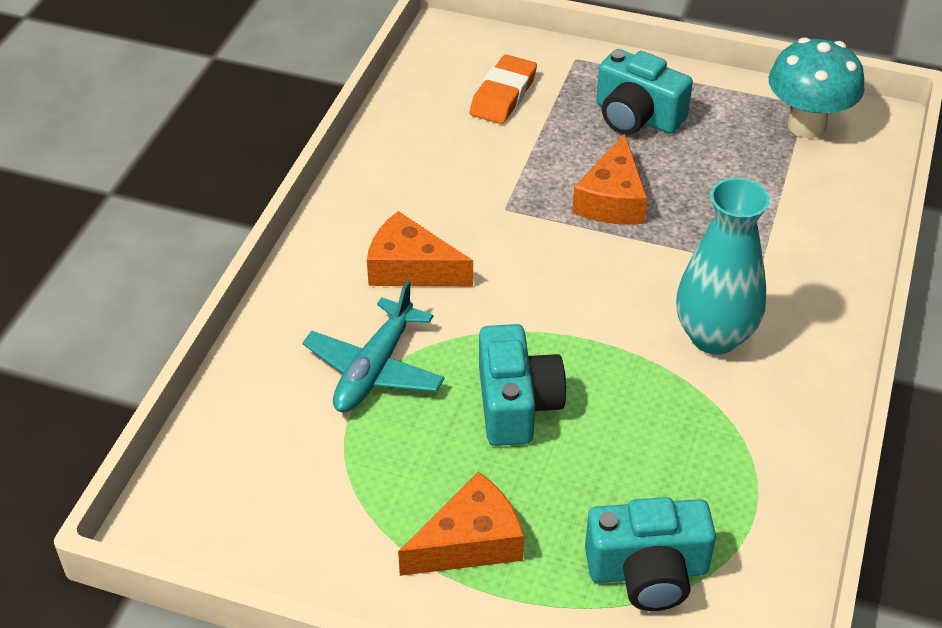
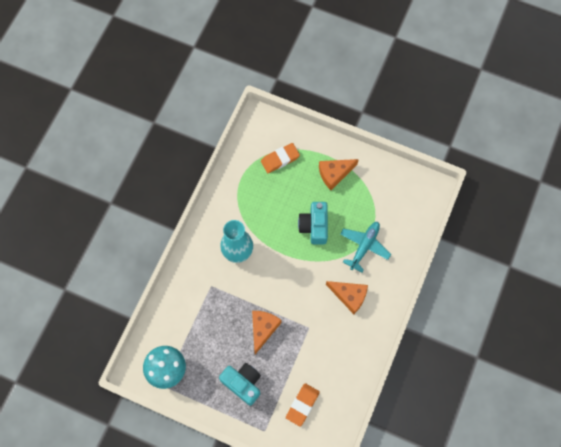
camera: 175 degrees left, 25 degrees up
(648, 571) = (280, 159): turquoise camera -> orange eraser

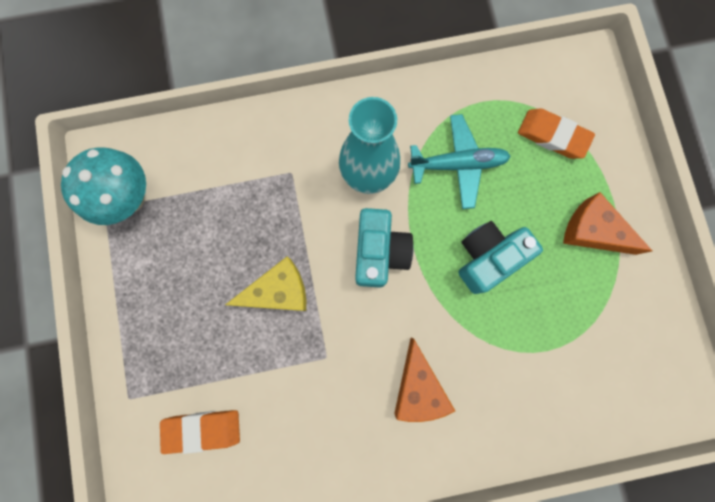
camera: 55 degrees right, 10 degrees up
(243, 383) = (178, 318): turquoise camera -> turquoise camera (379, 252)
(263, 329) = (278, 291): orange cheese -> yellow cheese
(364, 246) = (513, 356): turquoise plane -> turquoise plane (458, 164)

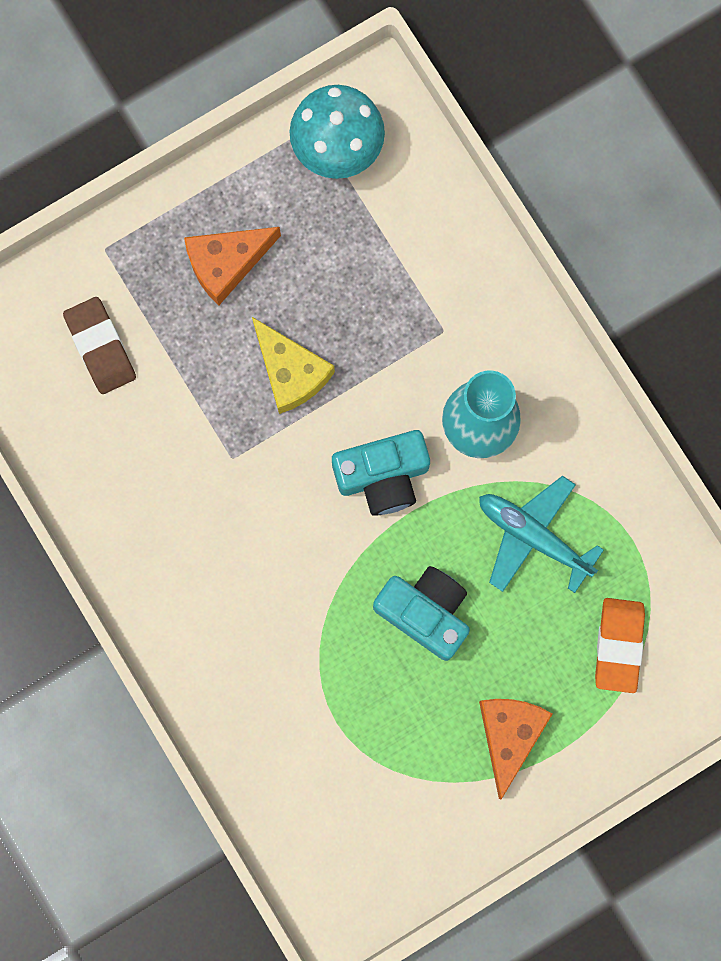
camera: 70 degrees right, 0 degrees up
(202, 429) = (100, 347): orange eraser -> brown eraser
(418, 387) = (237, 579): orange cheese -> orange cheese (226, 263)
(458, 164) = (533, 536): turquoise plane -> turquoise plane turned 150 degrees clockwise

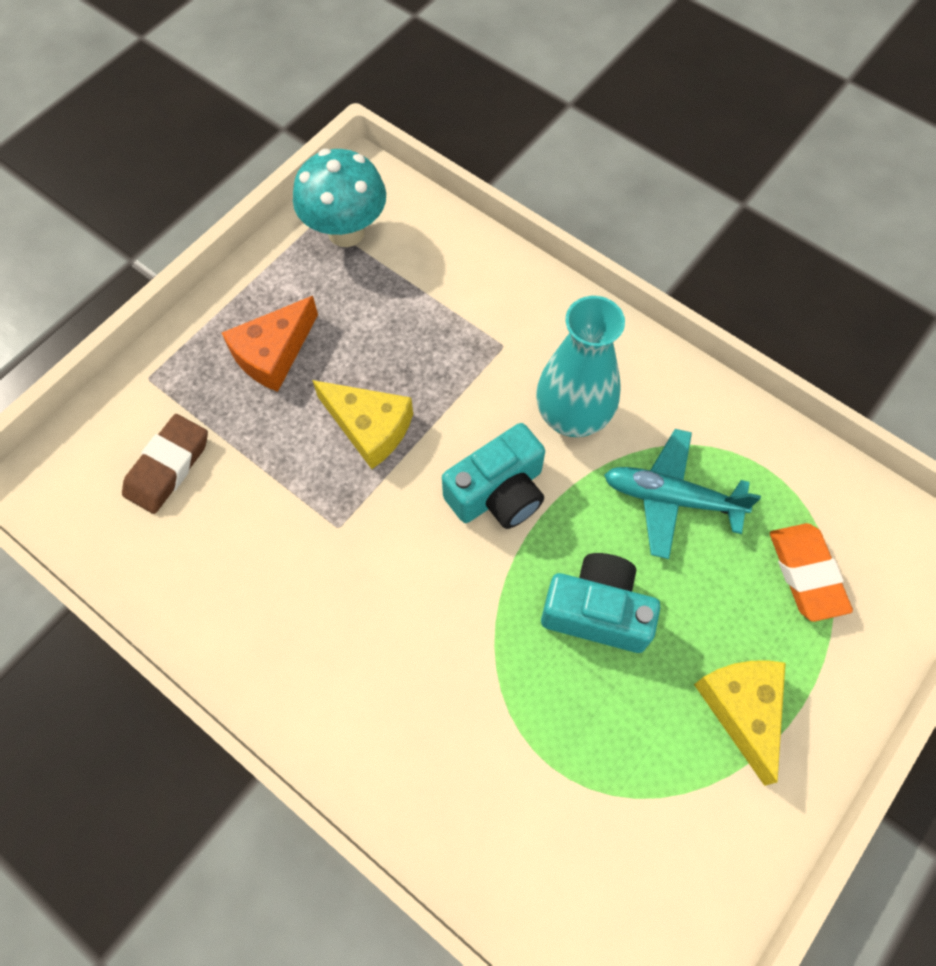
camera: 20 degrees left, 15 degrees down
(100, 347) = (168, 467): brown eraser -> brown eraser turned 75 degrees clockwise
(509, 735) = (742, 709): orange cheese -> yellow cheese

